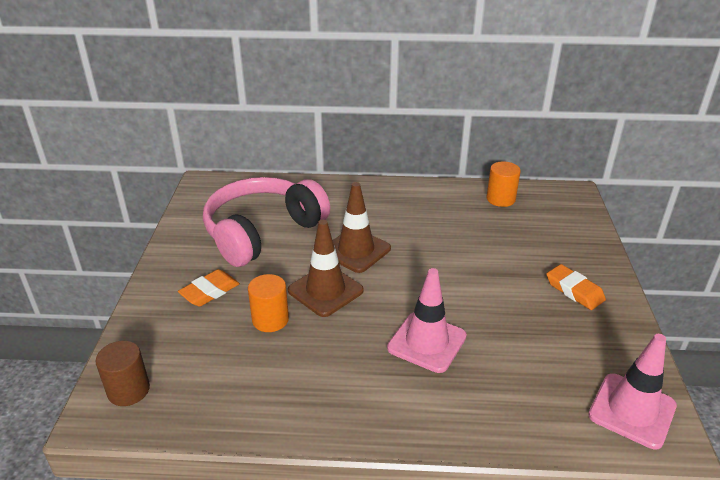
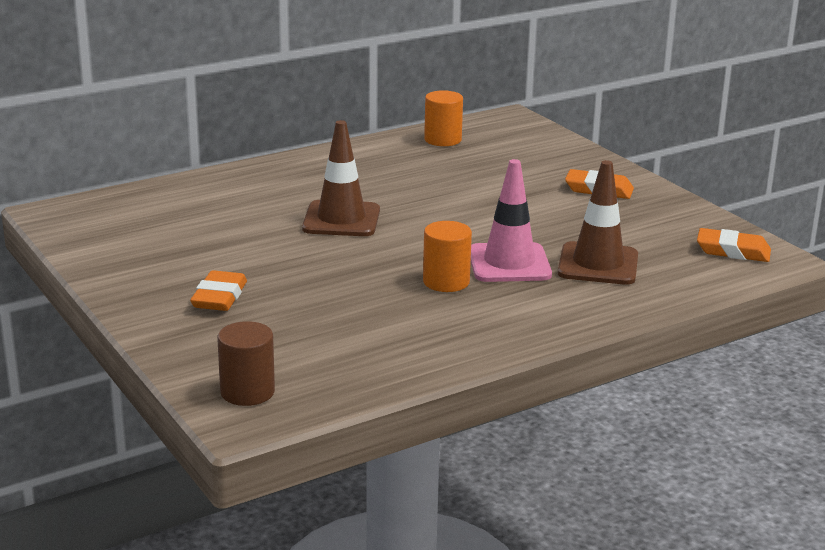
camera: 35 degrees left, 10 degrees down
(262, 232) = (206, 234): pink headphones -> none
(270, 320) = (325, 296): orange cylinder -> orange cylinder (446, 282)
(325, 290) = (353, 258): brown traffic cone -> brown traffic cone (598, 264)
(632, 410) = (733, 251): pink traffic cone -> orange eraser

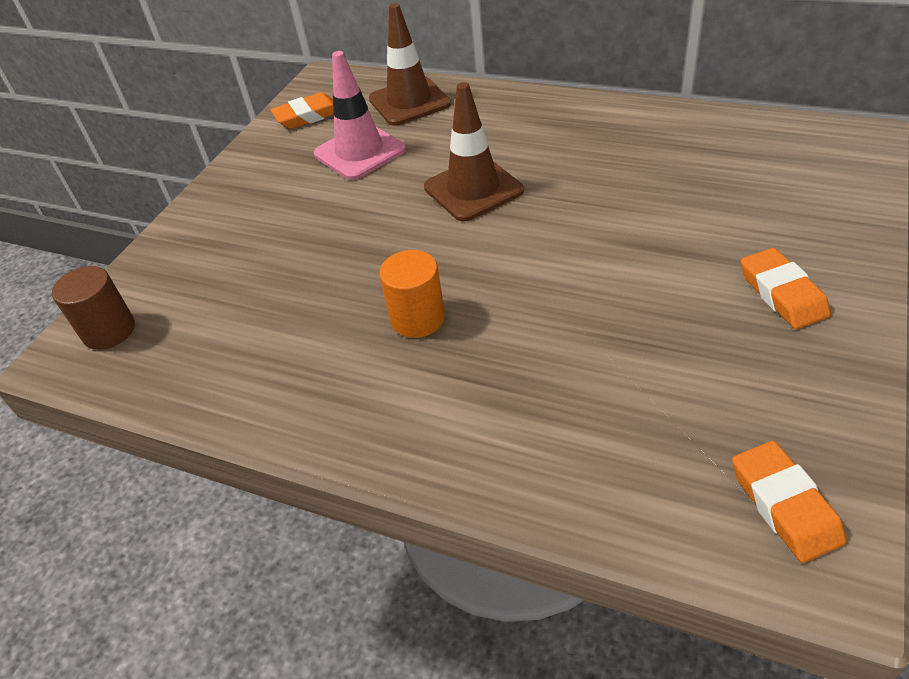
camera: 60 degrees right, 20 degrees up
(219, 297) = (260, 221): orange eraser -> orange eraser (308, 116)
(443, 140) = (730, 136): orange cylinder -> none
(509, 263) = (507, 335): pink traffic cone -> pink traffic cone (360, 152)
(598, 264) = (586, 401): brown traffic cone -> brown traffic cone (409, 102)

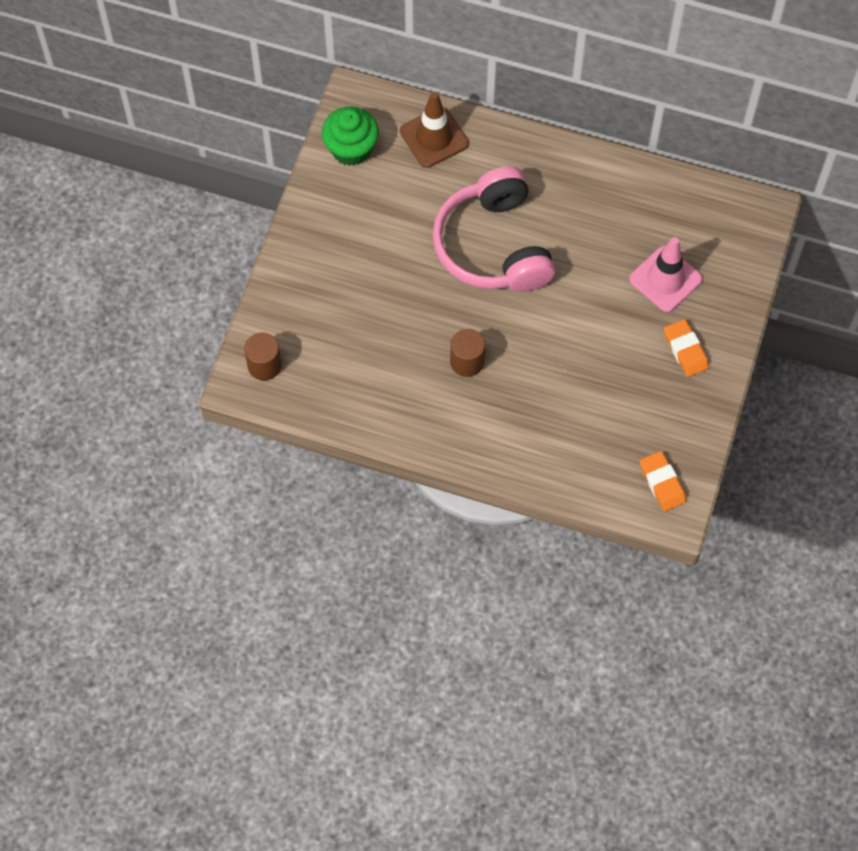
camera: 10 degrees left, 20 degrees up
(308, 116) = (351, 149): orange eraser -> green cupcake
(360, 152) = (403, 198): pink traffic cone -> pink traffic cone (665, 279)
(418, 318) = (467, 361): orange cylinder -> brown cylinder
(473, 189) = (493, 246): brown traffic cone -> pink headphones

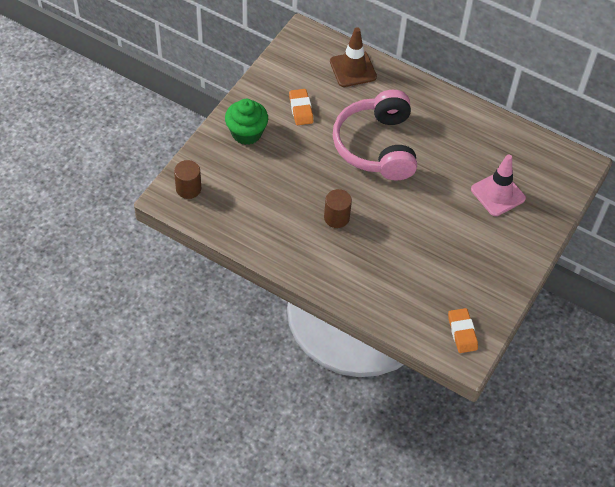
camera: 10 degrees right, 10 degrees down
(351, 149) = (292, 64): green cupcake -> green cupcake (246, 133)
(685, 350) = (502, 244): orange eraser -> orange eraser (301, 109)

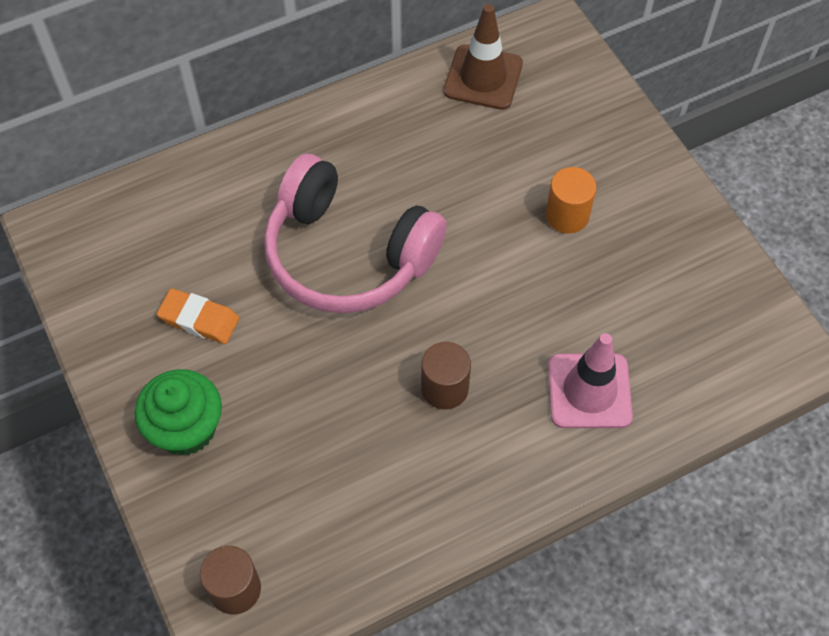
camera: 55 degrees left, 5 degrees up
(353, 69) = (178, 202): brown traffic cone -> brown traffic cone (483, 77)
(462, 332) = (751, 337): orange eraser -> none
(470, 223) = (567, 215): none -> orange cylinder
(498, 194) = (538, 152): pink traffic cone -> pink traffic cone (589, 391)

